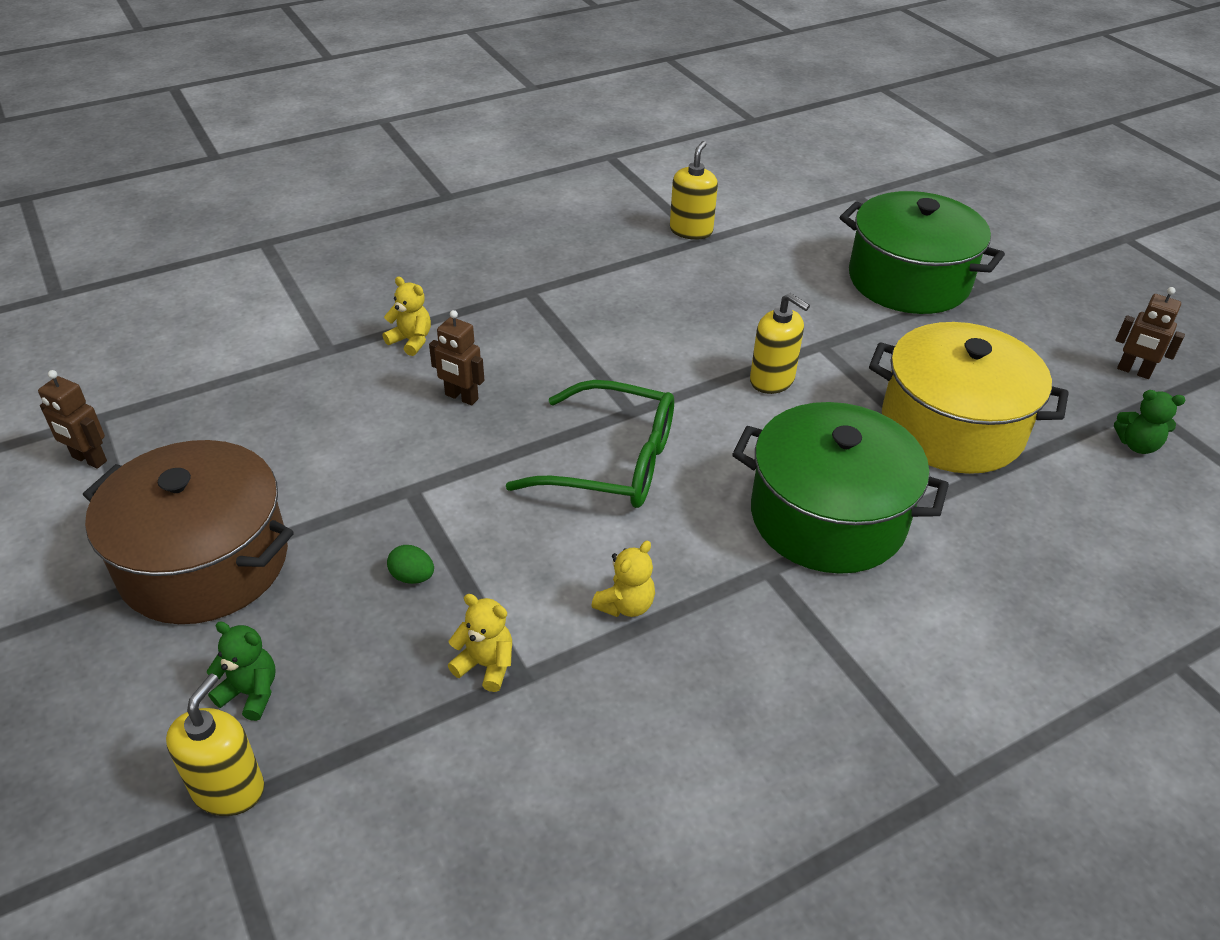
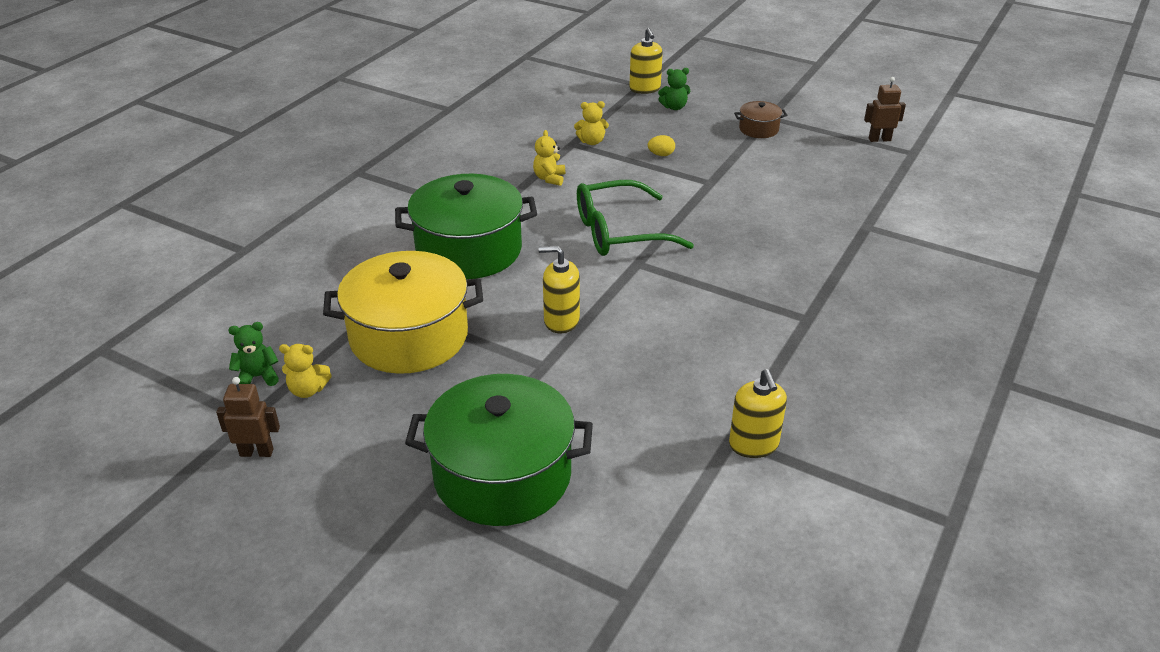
camera: 150 degrees right, 5 degrees down
(204, 562) = (758, 129): brown pot -> brown pot, size x0.45
(411, 341) = (828, 251): yellow teddy bear -> yellow teddy bear (308, 390)
(412, 577) = (661, 155): green egg -> yellow egg
(461, 397) = (748, 232): brown robot -> none

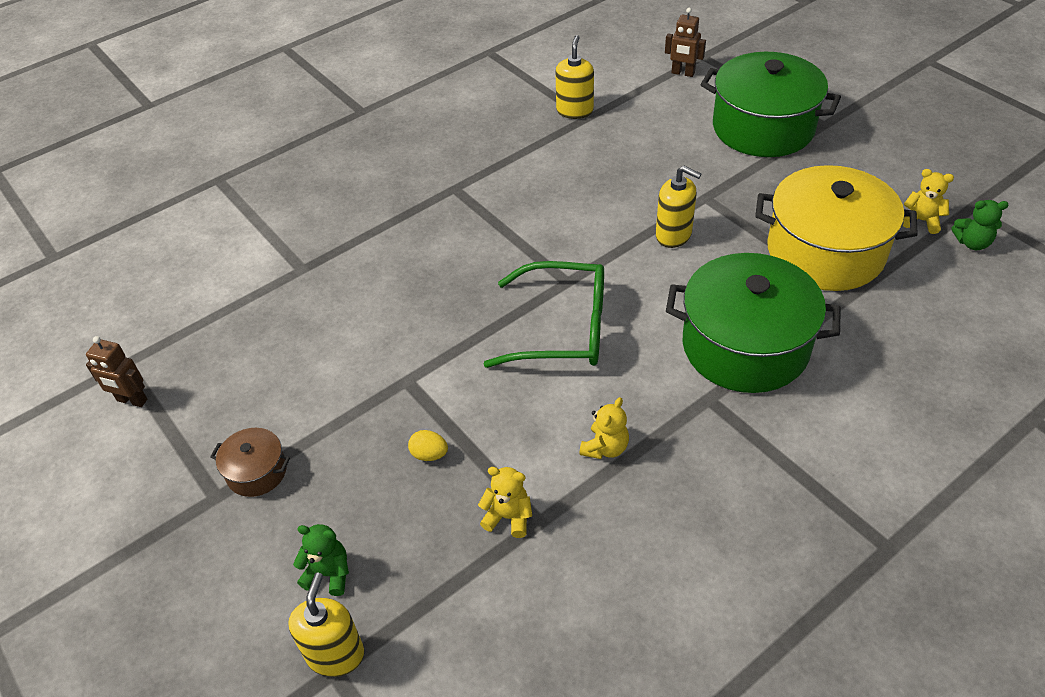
camera: 155 degrees left, 10 degrees up
(256, 452) = (957, 179): brown robot -> brown robot (683, 73)

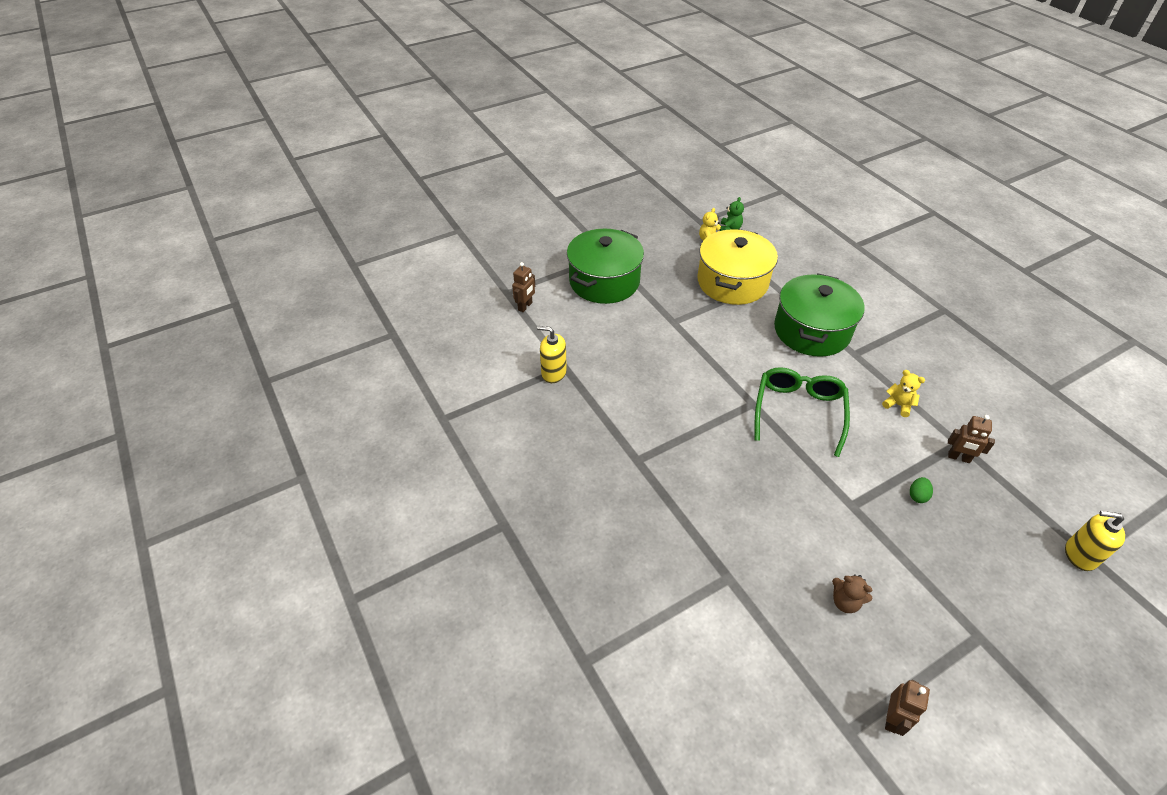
camera: 85 degrees left, 0 degrees up
(257, 472) = (951, 607): brown pot -> none
(269, 367) = (845, 602): none -> brown teddy bear
(329, 574) = (1024, 558): green teddy bear -> none
(429, 454) = (917, 496): yellow egg -> green egg
(508, 517) = (958, 458): yellow teddy bear -> brown robot
(673, 235) = (710, 343): yellow soap dispenser -> none

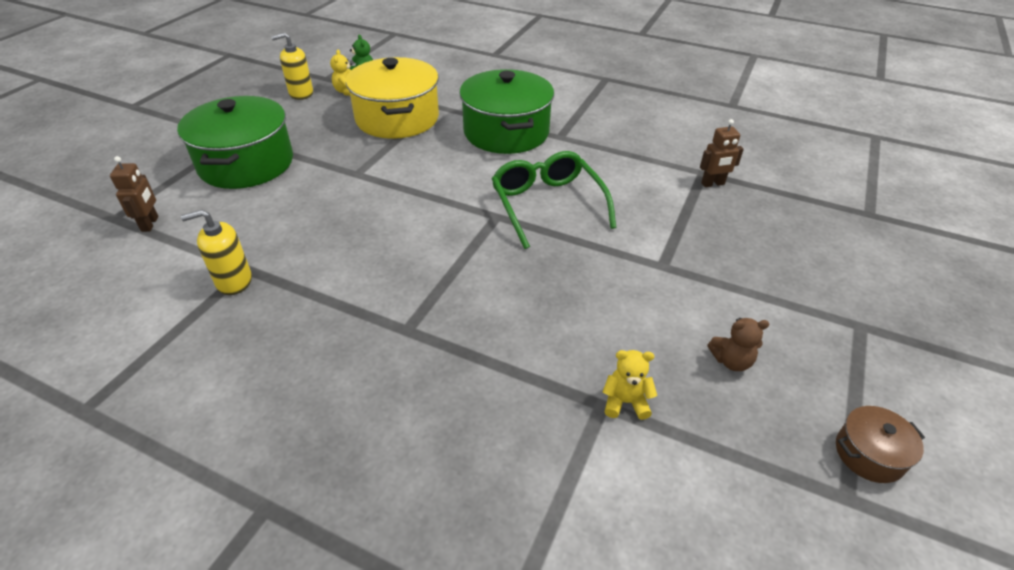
camera: 35 degrees left, 5 degrees down
(892, 719) = (869, 454): brown robot -> brown pot
(898, 405) = (630, 163): yellow teddy bear -> yellow teddy bear (625, 402)
(917, 496) = (708, 230): green egg -> none
(1079, 555) = (862, 217): yellow soap dispenser -> yellow soap dispenser (301, 93)

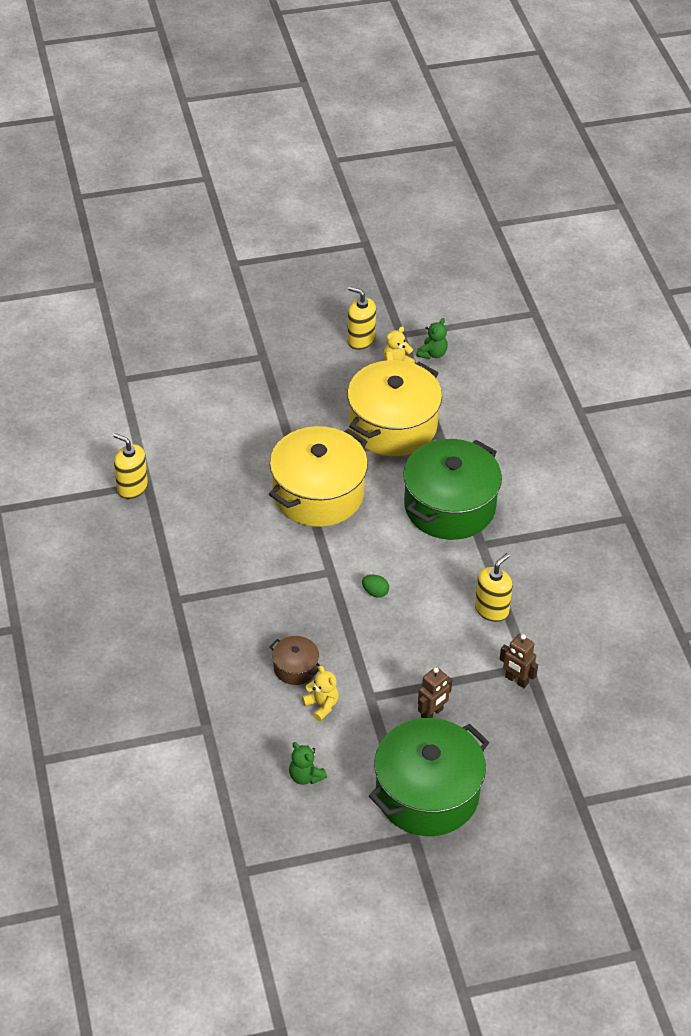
camera: 50 degrees right, 5 degrees up
(150, 224) = (135, 401): brown robot -> brown robot (432, 713)
(246, 163) = (241, 390): green pot -> green pot (427, 793)
(408, 181) = (318, 494): none -> yellow pot
(547, 205) = (375, 592): green glasses -> green egg
(625, 402) = (219, 738): yellow teddy bear -> yellow teddy bear (321, 705)
(628, 161) = (491, 610): none -> yellow soap dispenser
(731, 361) = (305, 776): brown teddy bear -> green teddy bear
(869, 454) = (287, 873): brown pot -> brown pot (295, 668)

